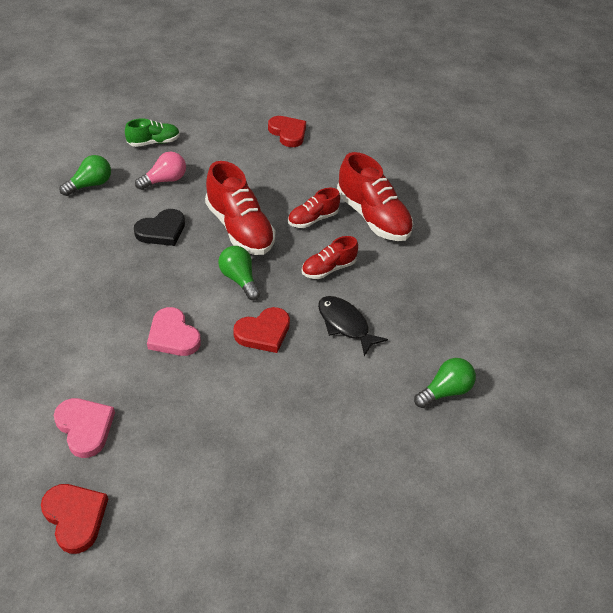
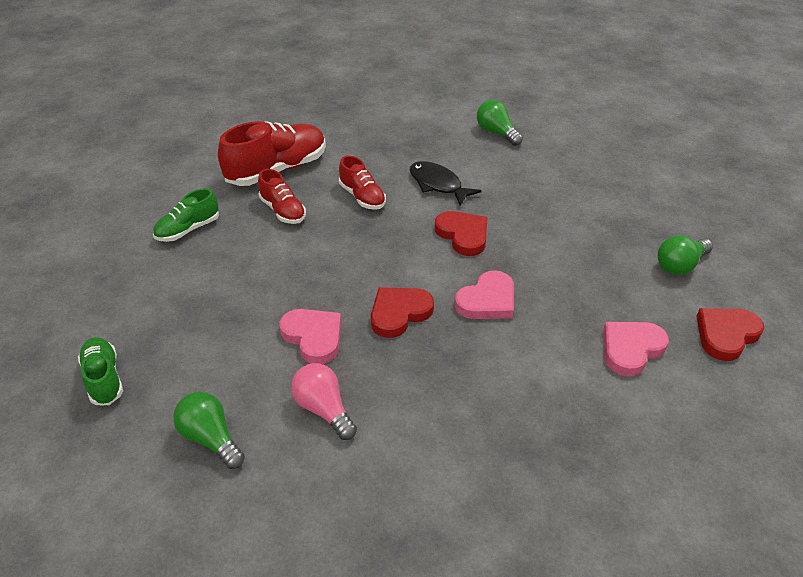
camera: 90 degrees left, 5 degrees down
(161, 231) = (313, 337): black heart -> pink heart
(165, 180) = (203, 350): pink light bulb -> pink light bulb (323, 409)
(239, 228) = (304, 267): red shoe -> none
(239, 279) = (390, 259): green light bulb -> green light bulb (680, 265)
(288, 133) = (104, 240): red heart -> red heart (399, 313)
(294, 170) = (188, 230): none -> green shoe
(345, 324) = (438, 184): black fish -> black fish turned 90 degrees clockwise

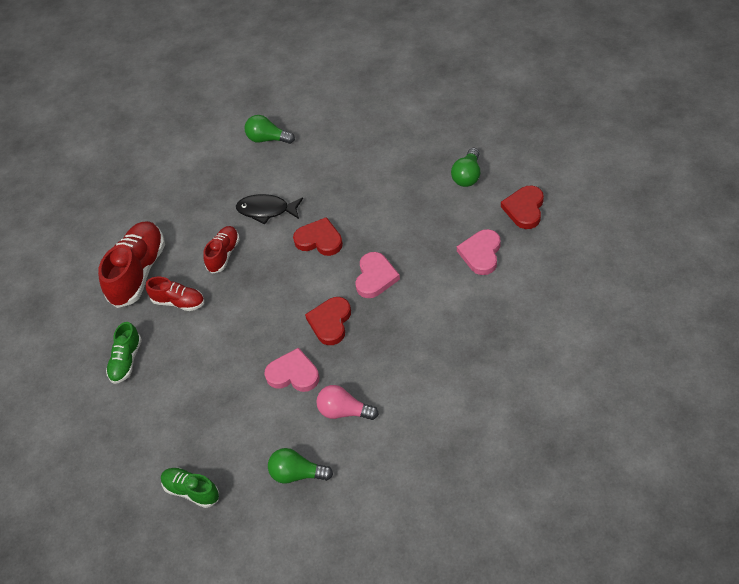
camera: 30 degrees left, 10 degrees up
(362, 197) = (223, 254): red shoe -> red shoe turned 90 degrees counterclockwise

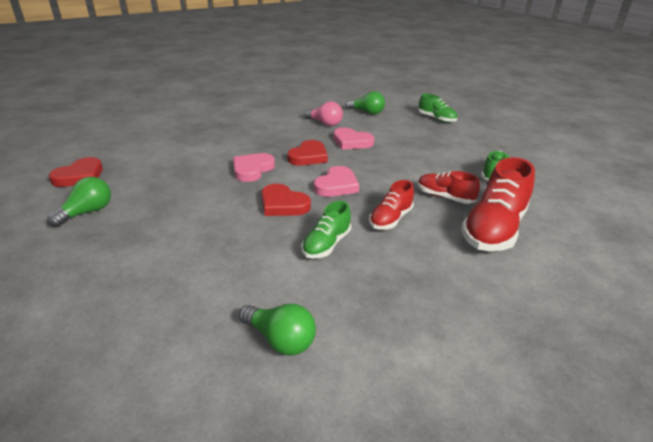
camera: 170 degrees left, 20 degrees down
(266, 210) = (326, 244): black fish -> green shoe
(481, 254) = (154, 161): pink heart -> pink heart (336, 185)

